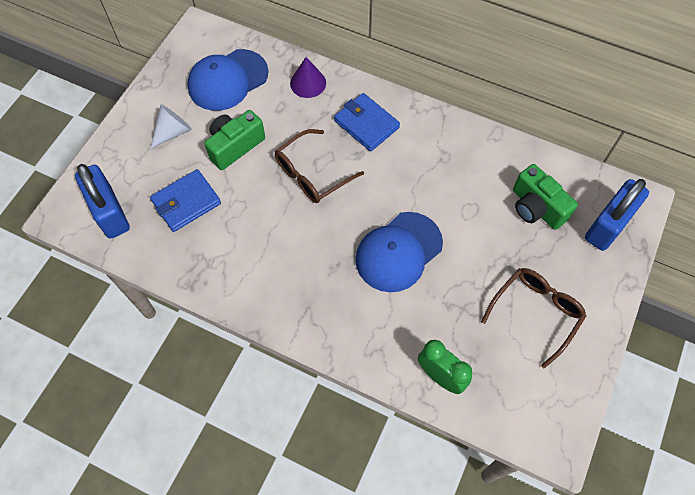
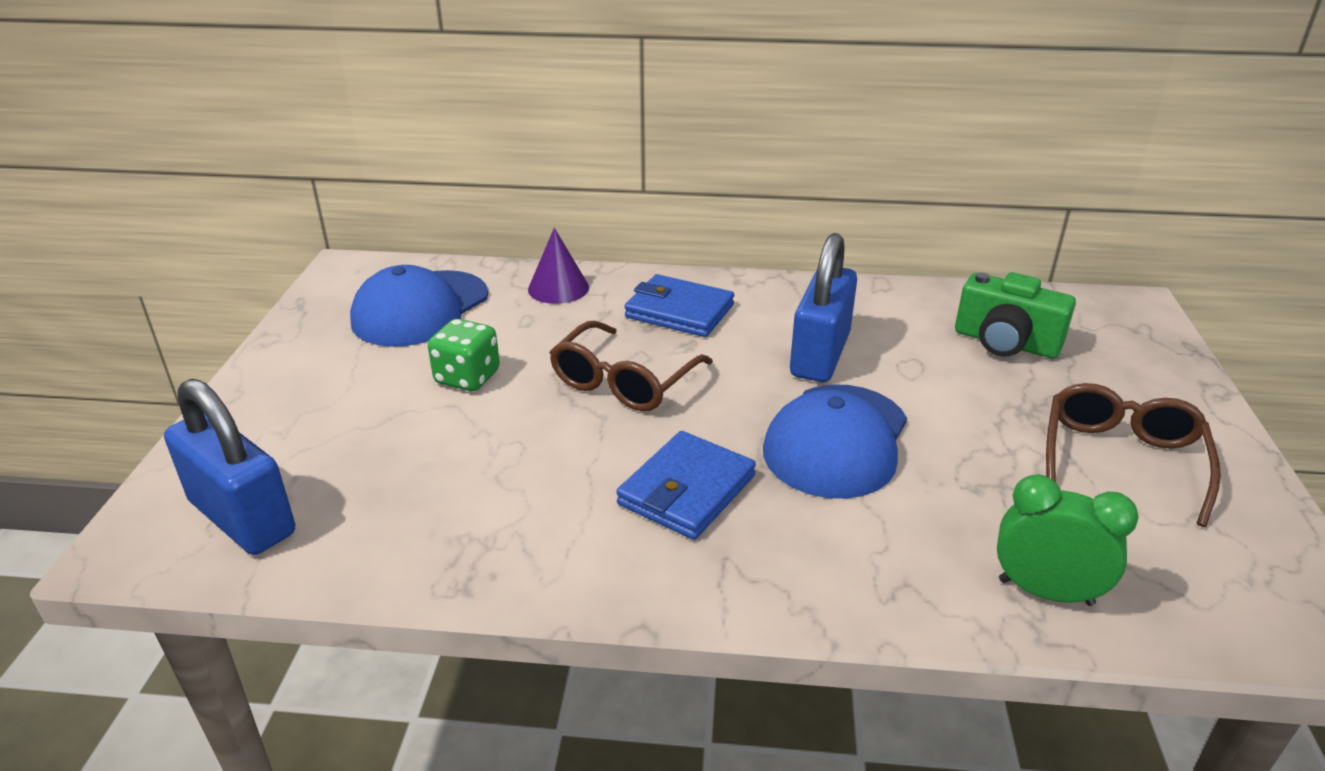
camera: 20 degrees left, 30 degrees down
(173, 132) = (342, 383): white cone -> none
(186, 202) = (404, 467): blue wallet -> blue wallet (687, 490)
(235, 146) = (467, 377): green camera -> green dice
(608, 225) = (1122, 338): blue padlock -> blue padlock (820, 355)

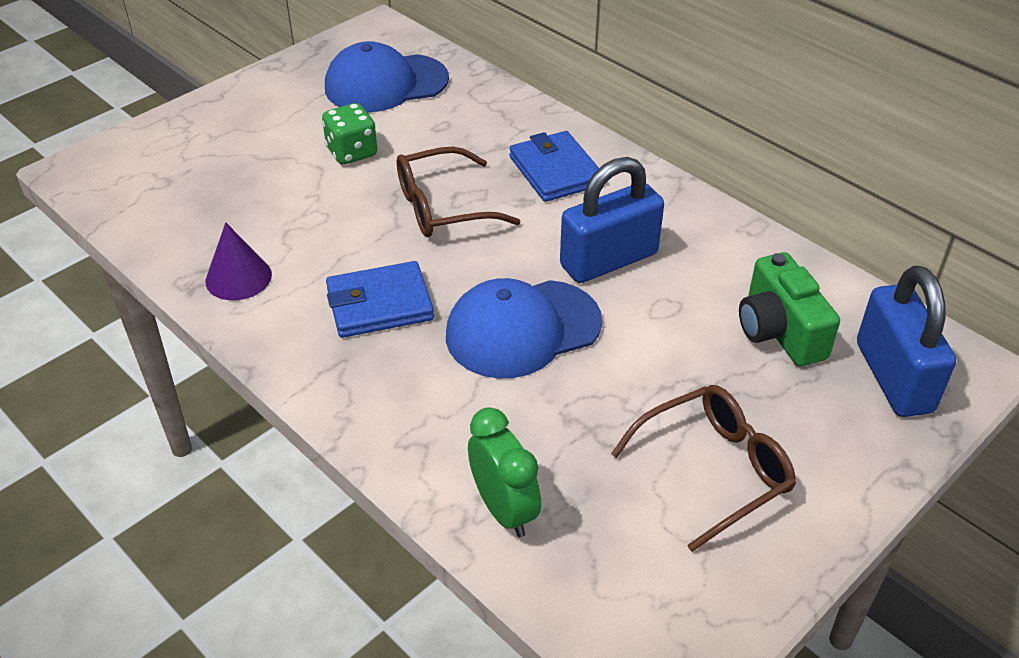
camera: 40 degrees right, 10 degrees up
(242, 517) = (138, 181): blue padlock -> blue padlock (893, 377)
(558, 288) = (495, 109): purple cone -> purple cone (238, 277)

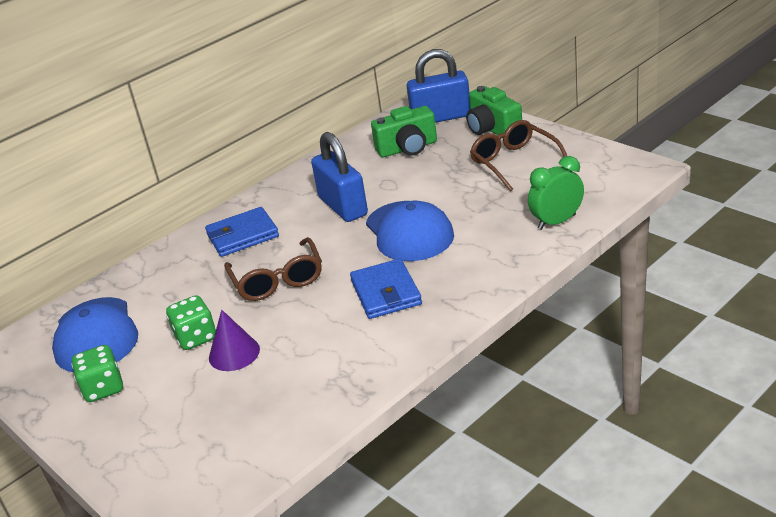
camera: 85 degrees left, 10 degrees down
(238, 277) = (354, 368): purple cone -> purple cone (234, 353)
(293, 100) = (103, 388): none -> green dice
(843, 448) = (492, 129): none -> green camera

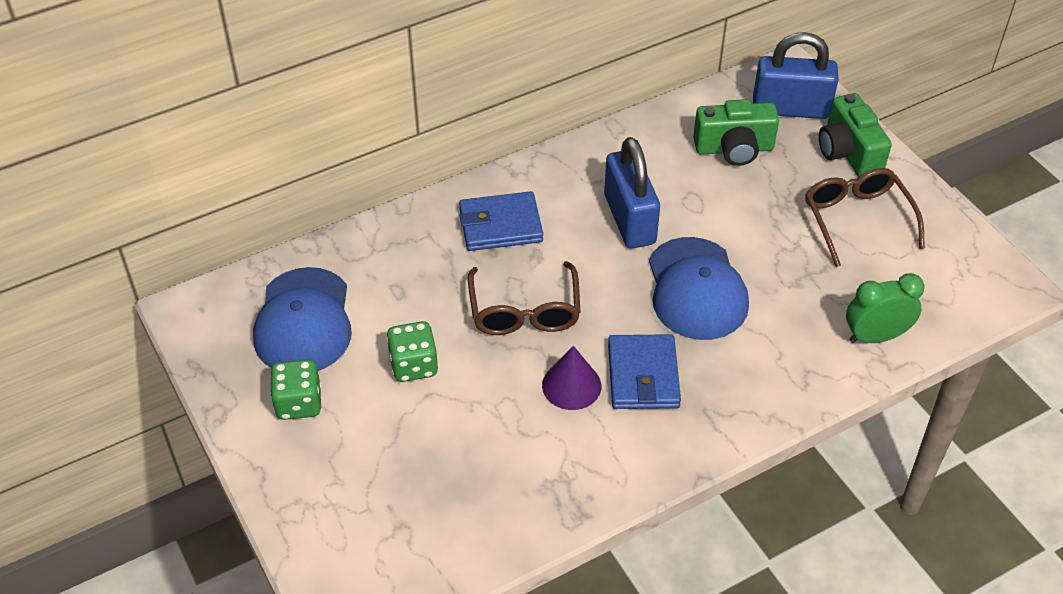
camera: 10 degrees right, 15 degrees up
(234, 353) = (451, 404): purple cone -> purple cone (571, 385)

